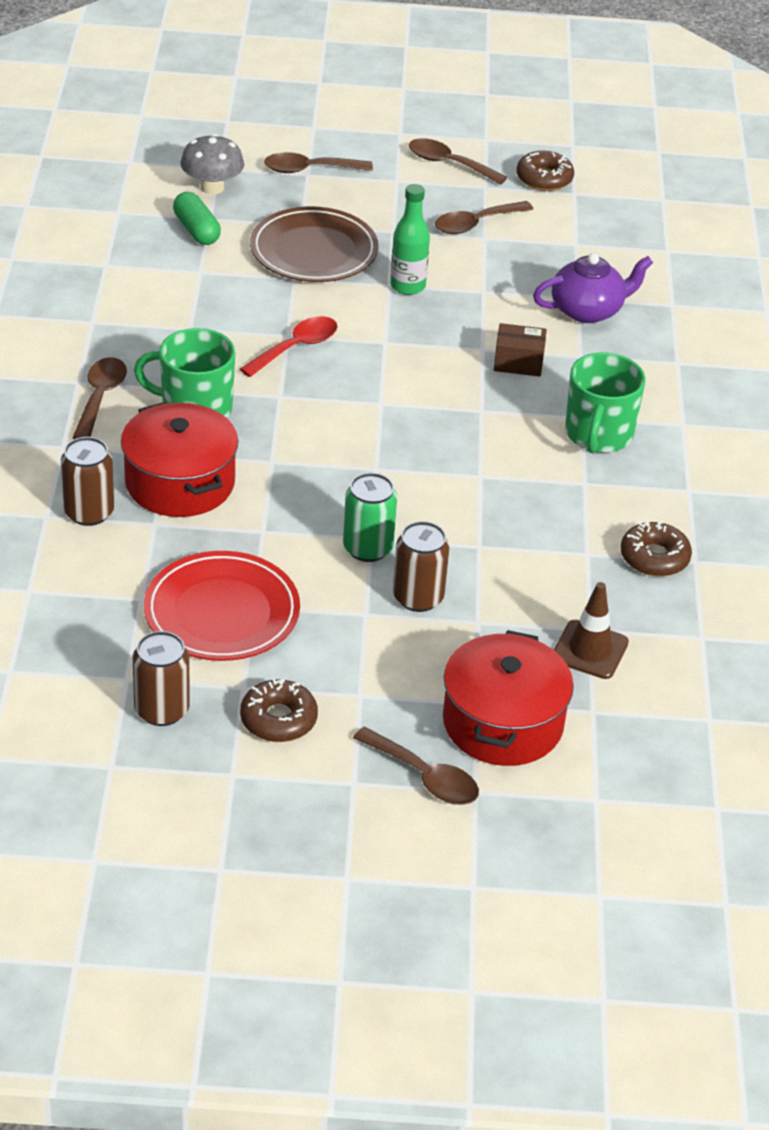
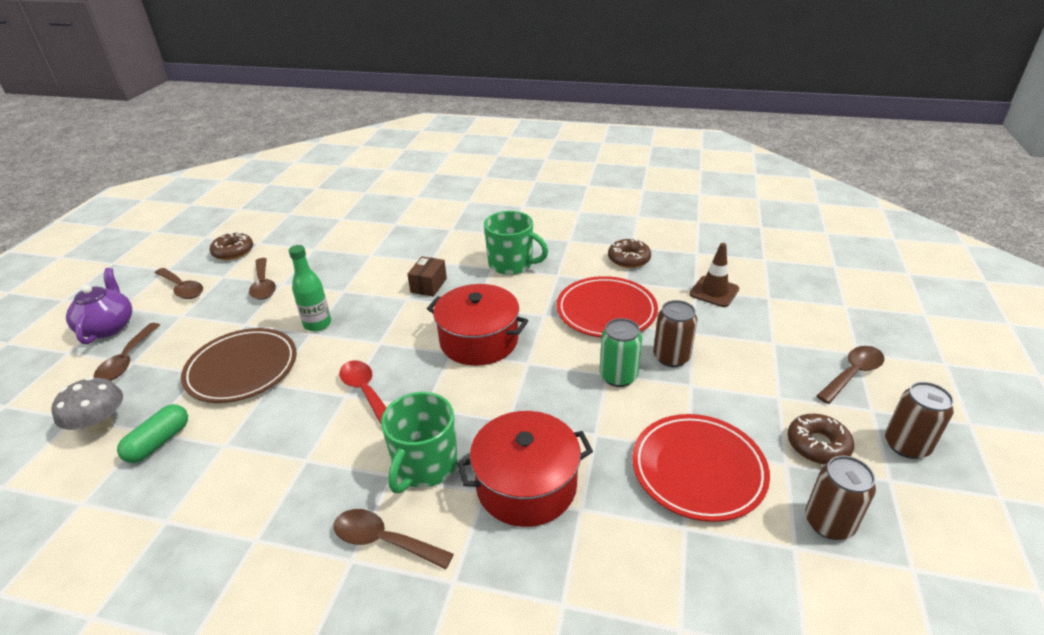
camera: 75 degrees left, 5 degrees down
(89, 512) = (561, 563): brown can -> brown can (906, 445)
(196, 230) = (159, 442): green capsule -> green capsule turned 45 degrees counterclockwise
(449, 164) = (182, 288): brown spoon -> brown spoon turned 90 degrees counterclockwise
(503, 723) = (789, 333): red pot -> red pot (479, 340)
(506, 535) = (606, 311): none -> red plate
(588, 310) = (386, 252): purple teapot -> purple teapot (108, 327)

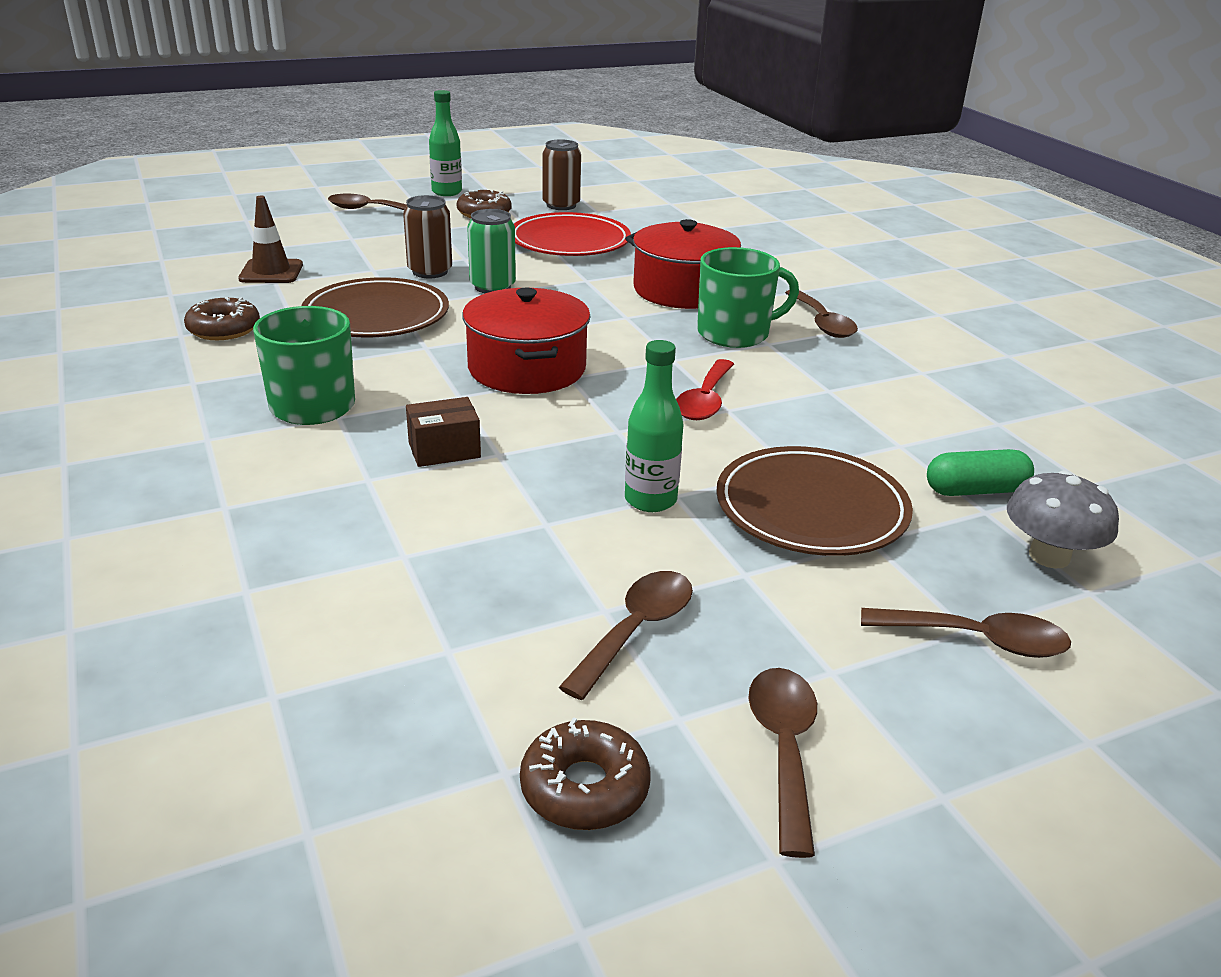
camera: 130 degrees left, 5 degrees down
(108, 327) = (990, 753): purple teapot -> none
(127, 360) = (976, 640): brown spoon -> brown spoon turned 45 degrees clockwise
(606, 311) = (376, 315): red plate -> brown plate
(906, 445) = (447, 192): brown can -> green bottle

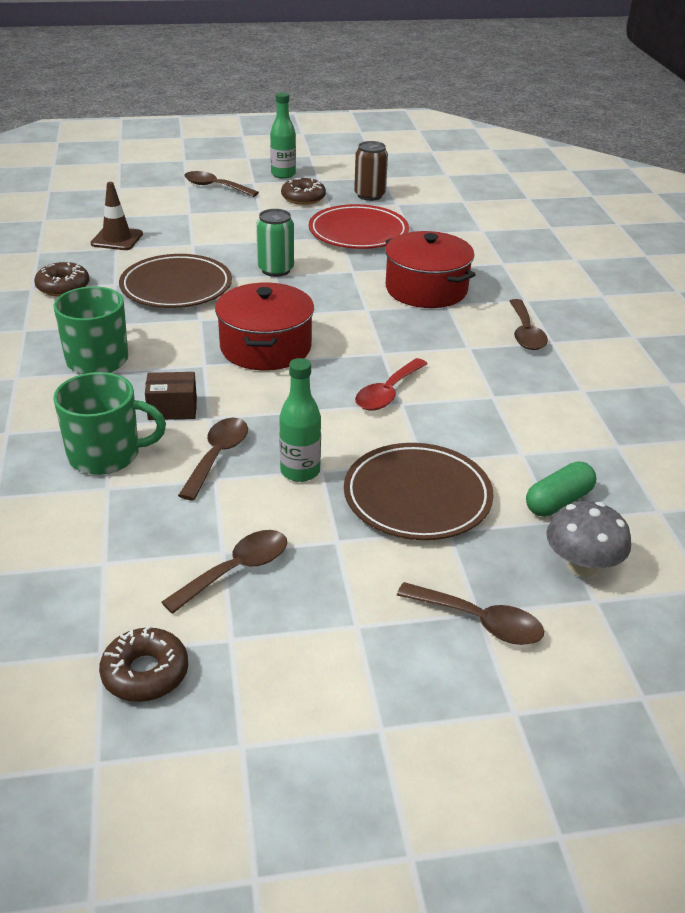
camera: 15 degrees right, 5 degrees up
(430, 271) = (234, 250): brown can -> none
(735, 333) = (446, 335): green mug -> green mug (106, 455)
(784, 750) = (290, 674): brown spoon -> brown spoon (217, 456)
(975, 490) = (558, 501): green capsule -> green capsule turned 45 degrees counterclockwise

